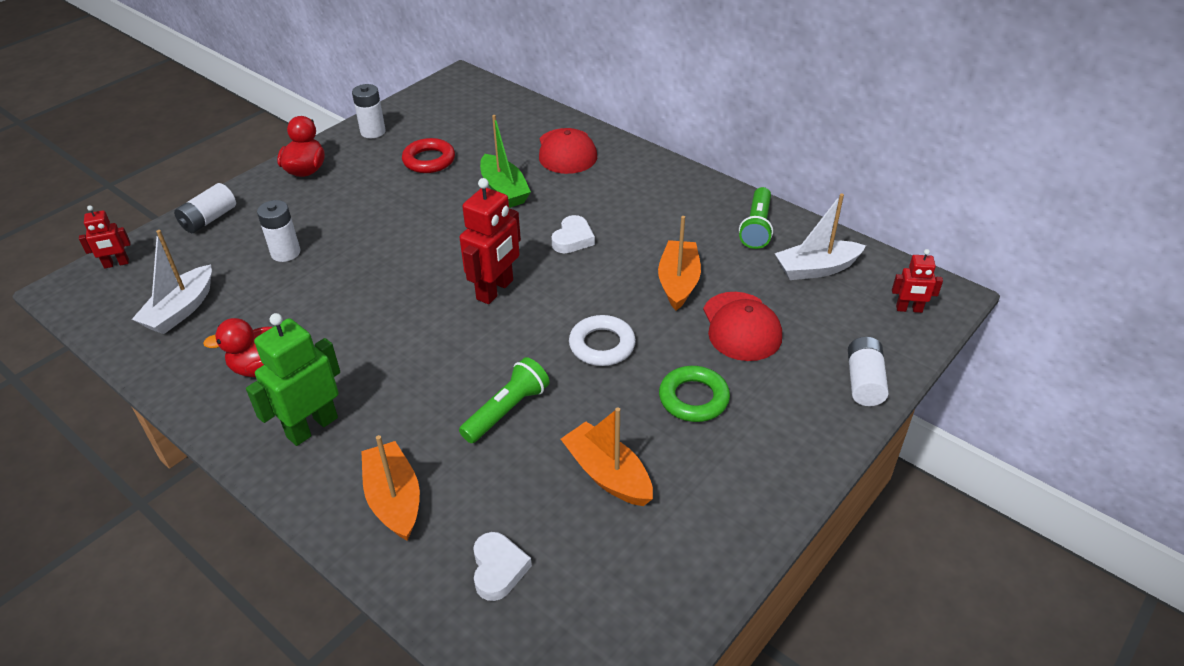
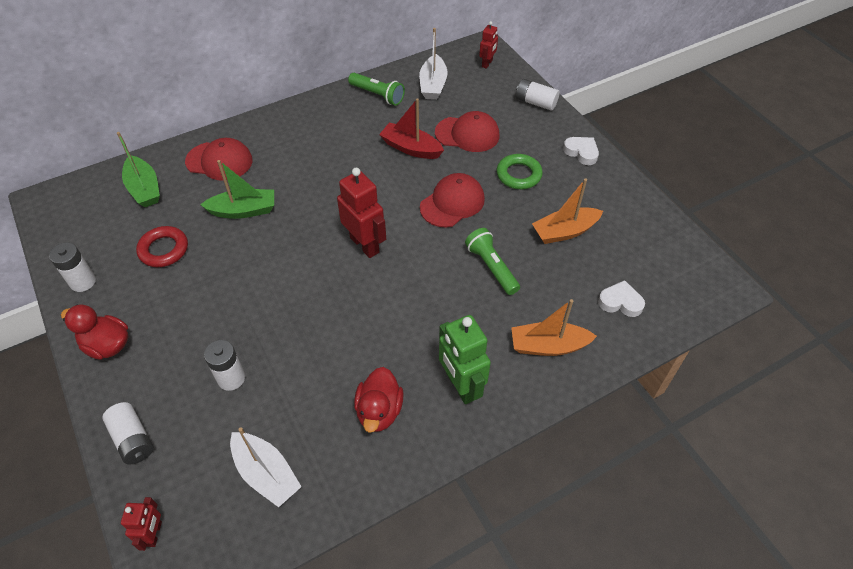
camera: 70 degrees left, 10 degrees up
(502, 122) = (144, 189): none -> green boat
(573, 239) = (332, 187): white heart -> white heart (581, 152)
(602, 345) = (452, 203): white ring -> red cap
(678, 282) = (411, 148): orange boat -> red boat

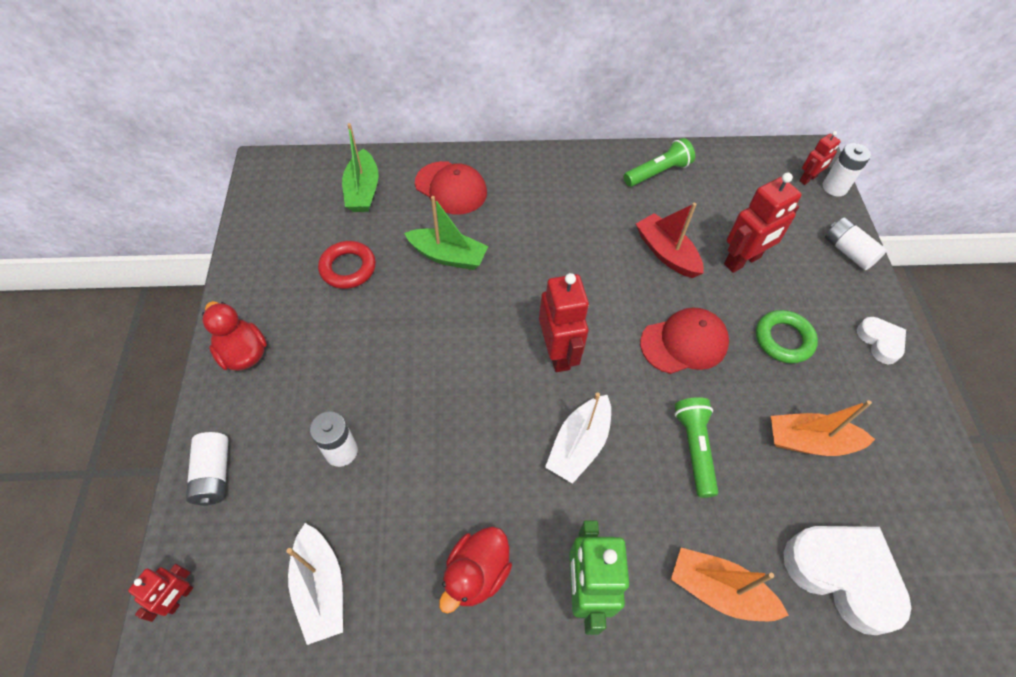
camera: 25 degrees right, 5 degrees up
(83, 282) = (256, 271): white battery -> white battery (834, 187)
(377, 95) = (658, 172): green flashlight -> green flashlight turned 90 degrees counterclockwise
(433, 85) = (728, 183): white boat -> white boat (579, 445)
(467, 134) = (742, 261): red cap -> red robot
(620, 302) = (842, 575): white heart -> white heart, size x1.89

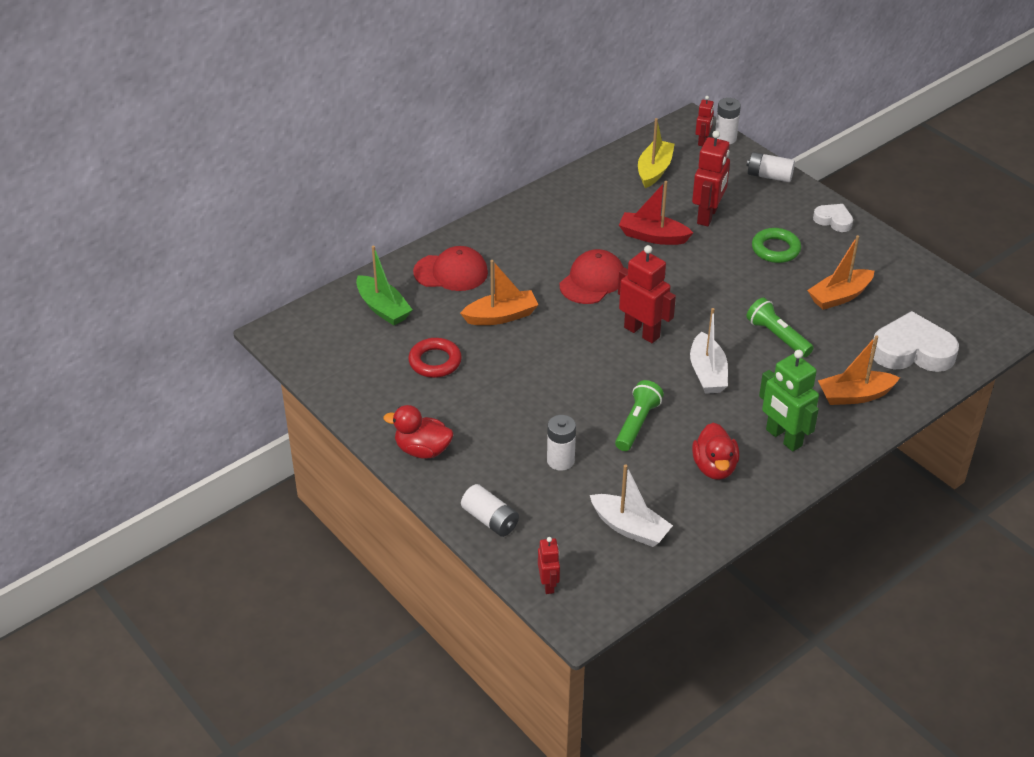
camera: 35 degrees left, 15 degrees down
(448, 256) = (501, 316): green boat -> orange boat
(658, 172) = (594, 187): green flashlight -> green flashlight (637, 424)
(684, 343) = (716, 283): red cap -> red cap (592, 281)
(731, 185) = (654, 170): none -> yellow boat

